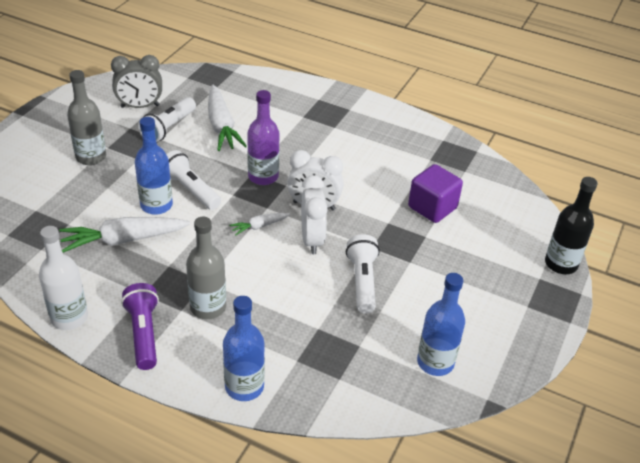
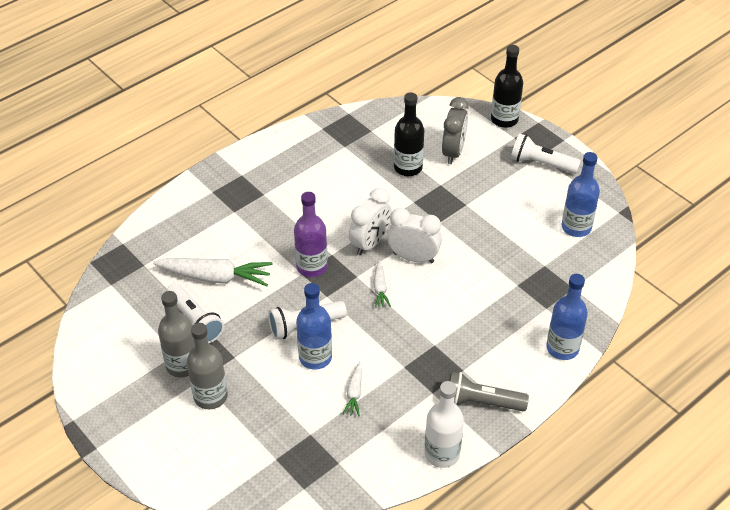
camera: 65 degrees left, 5 degrees up
(124, 240) = (354, 393): white carrot -> white carrot, size x0.51
(140, 106) = (142, 337): grey clock -> grey clock (453, 152)
(143, 333) = (481, 402): purple flashlight -> grey flashlight
(208, 307) = (467, 350): grey bottle -> grey bottle (182, 365)
(362, 281) = (476, 241): white flashlight -> white flashlight (541, 164)
(432, 207) = (408, 167): purple cube -> black bottle

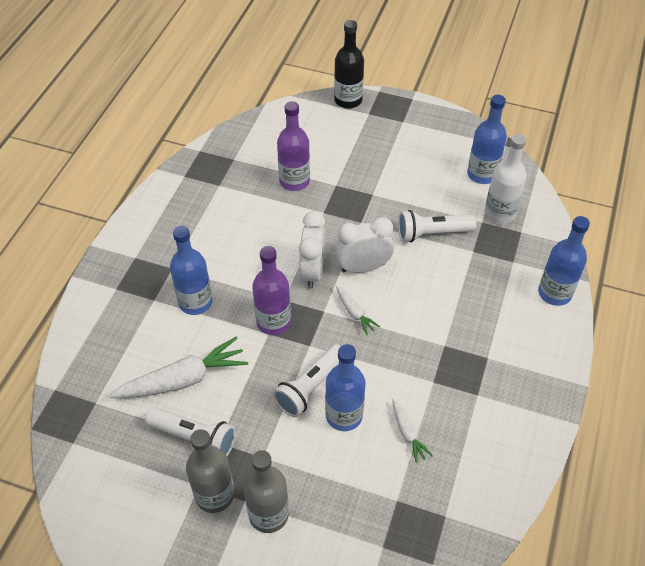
camera: 30 degrees left, 5 degrees up
(263, 227) = (195, 302): none -> blue bottle
(408, 167) = (294, 181): black bottle -> purple bottle
(442, 454) = (531, 452): white bottle -> white bottle (499, 213)
(453, 152) = (325, 149): grey clock -> none
(481, 402) = (527, 381): grey flashlight -> none
(541, 164) = (409, 128): white flashlight -> white flashlight (432, 234)

